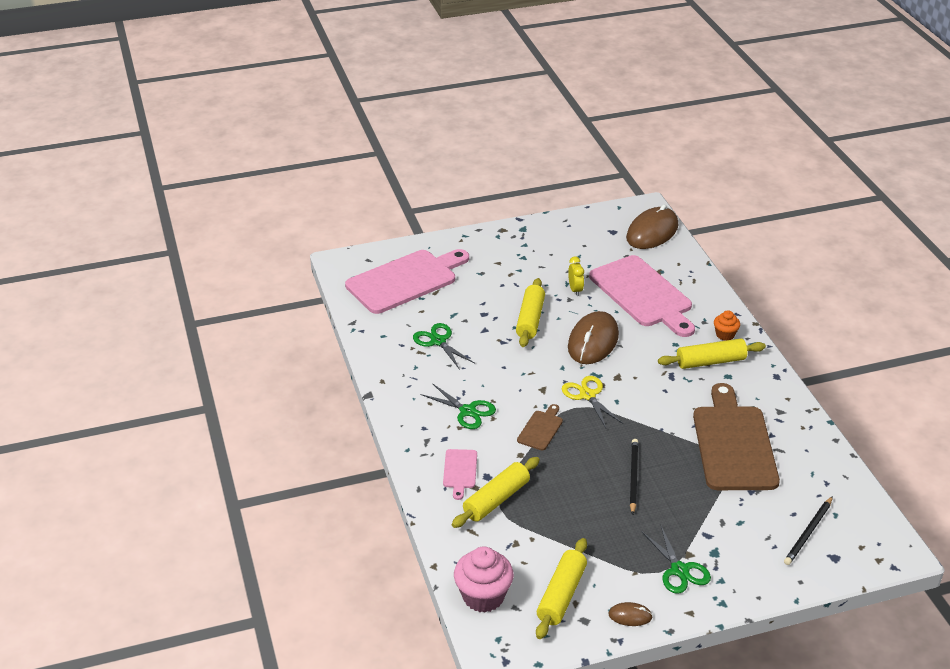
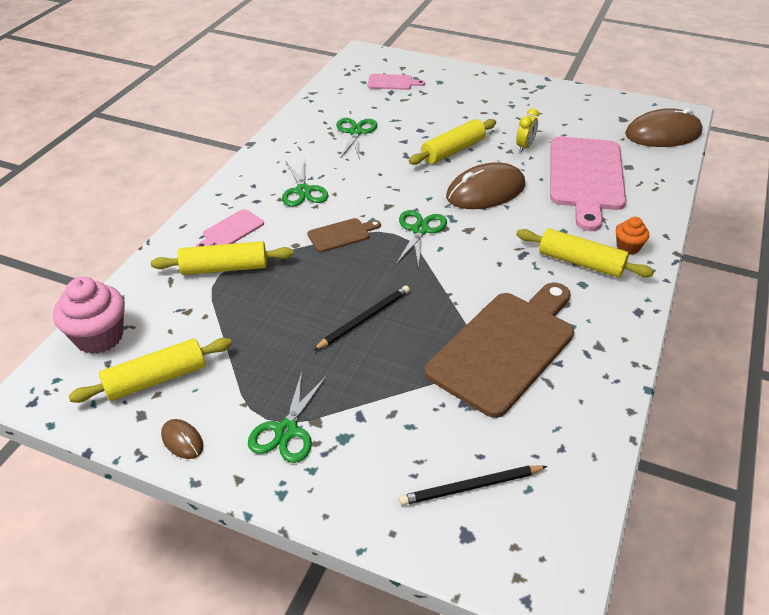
camera: 40 degrees right, 5 degrees up
(405, 280) = (392, 82): pink cutting board -> pink cutting board, size x0.44
(587, 395) = (420, 230): yellow scissors -> green scissors

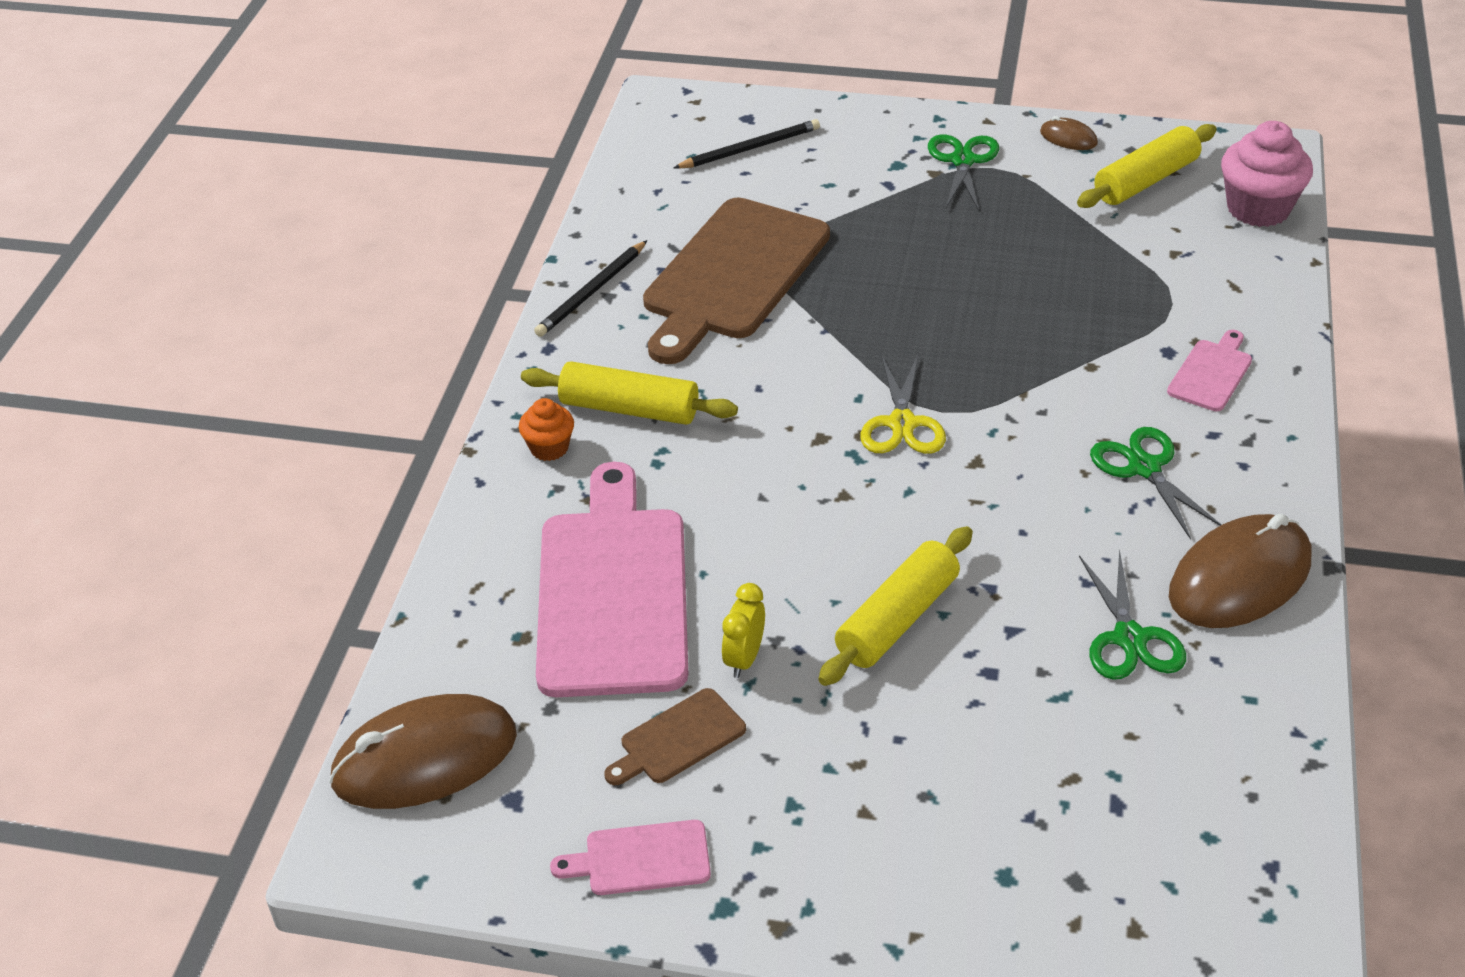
camera: 170 degrees right, 0 degrees up
(225, 268) = (1172, 315): yellow rolling pin -> none
(341, 235) = (1028, 394): brown cutting board -> brown cutting board (678, 739)
(364, 319) = (930, 280): black pencil -> black pencil (591, 292)
(392, 82) = (1131, 847): pink cutting board -> pink cutting board (641, 859)
(420, 230) = (902, 423): green scissors -> yellow scissors
(485, 191) = (807, 523): brown mouse -> brown mouse (1239, 578)

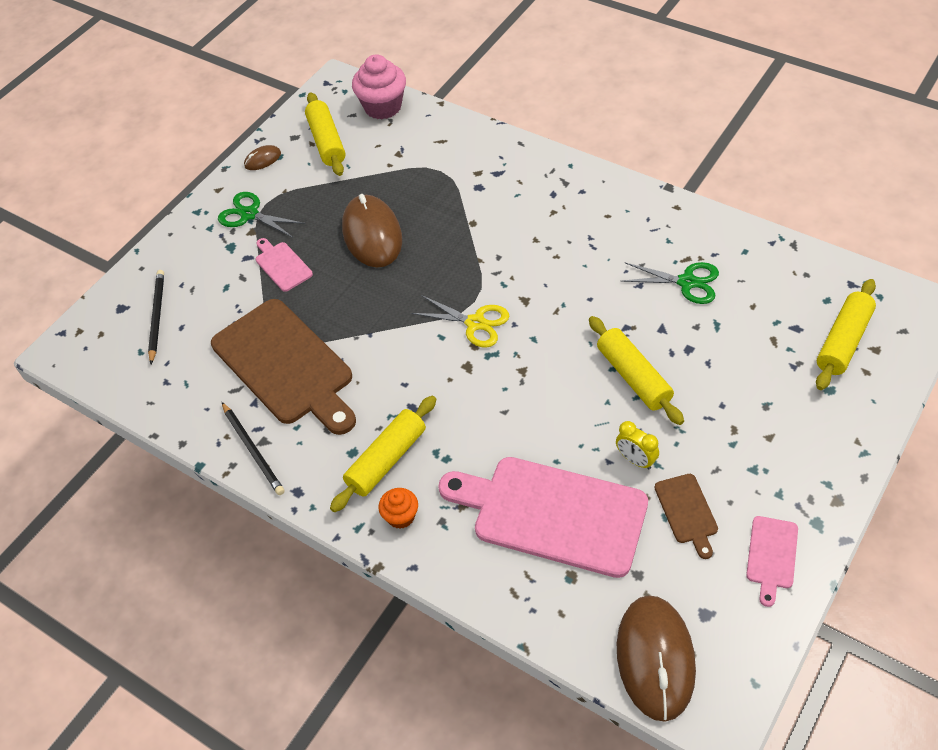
camera: 65 degrees left, 10 degrees up
(1125, 878) = (843, 341): none -> yellow rolling pin
(1144, 468) = (565, 230): green scissors -> none
(1211, 373) = (506, 176): pink cutting board -> pink cutting board (282, 265)
(1239, 578) = (662, 224): brown mouse -> brown mouse (372, 234)

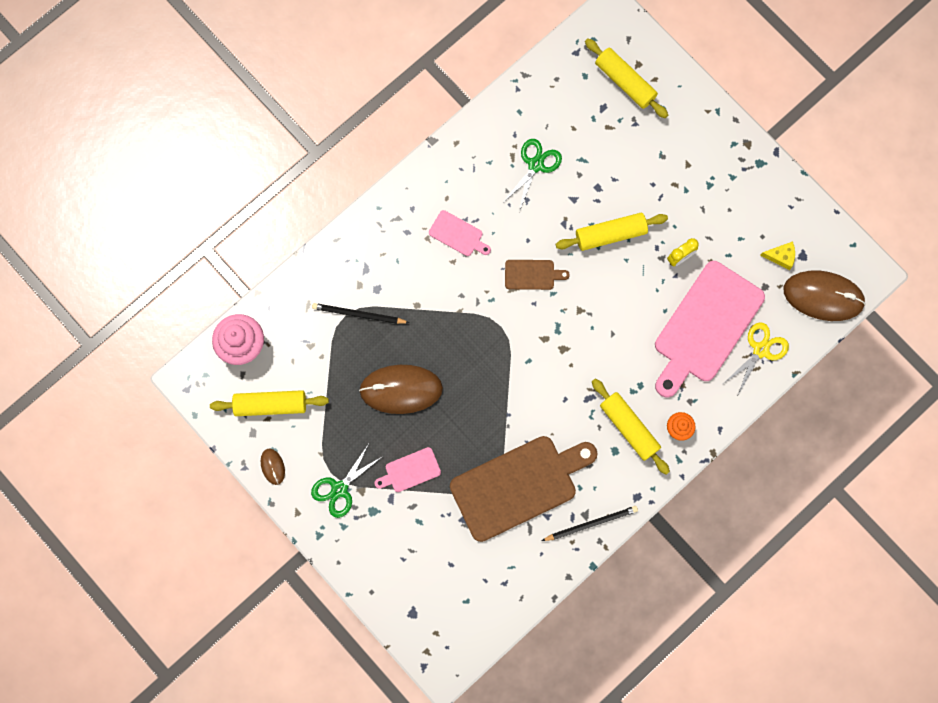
camera: 80 degrees left, 25 degrees up
(157, 316) = (432, 583): black pencil -> black pencil (358, 314)
(475, 323) = (524, 332): yellow scissors -> yellow scissors (761, 350)
(687, 512) = (729, 239): brown cutting board -> brown cutting board (532, 275)
(691, 584) = (780, 256): none -> yellow cheese
(771, 556) = (774, 200): pink cutting board -> pink cutting board (458, 234)

